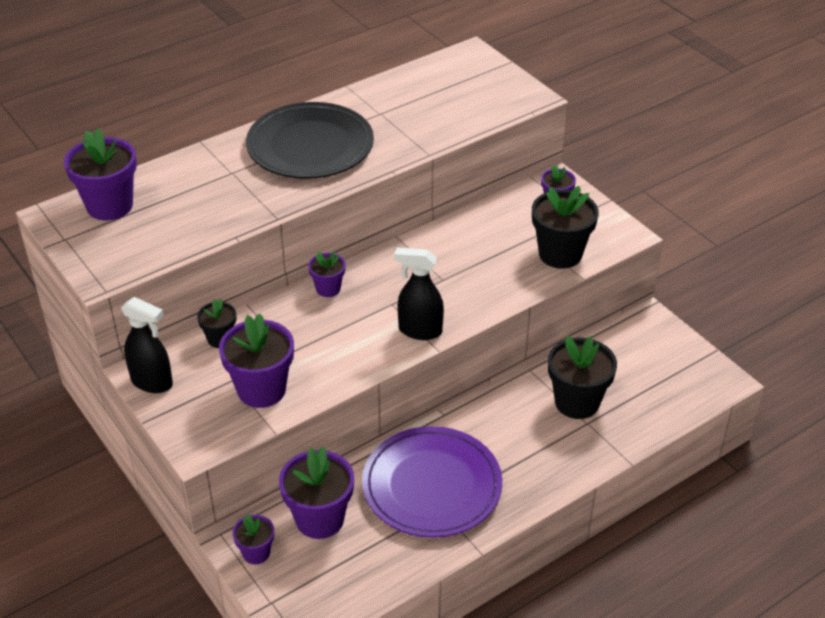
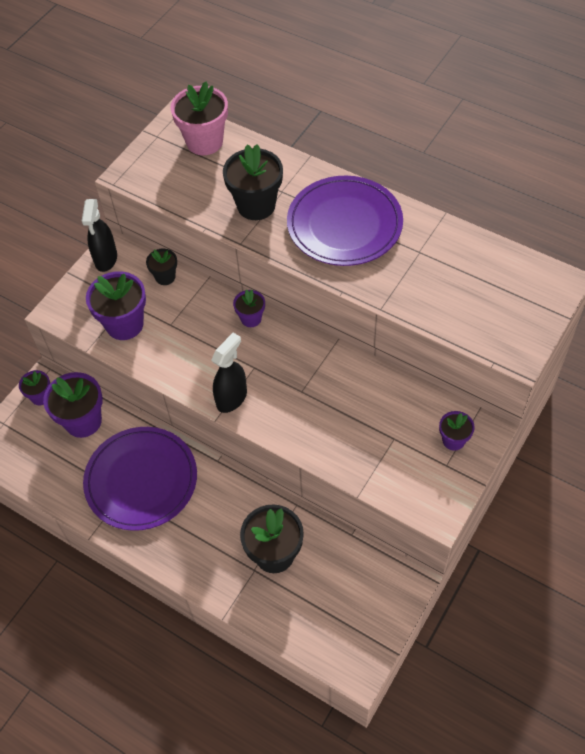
camera: 70 degrees right, 15 degrees up
(110, 206) = (204, 142): purple flower pot -> pink flower pot
(310, 146) = (344, 224): black plate -> purple plate
(419, 330) = (232, 398): black spray bottle -> black spray bottle turned 45 degrees clockwise
(560, 254) = (381, 468): black flower pot -> black flower pot (256, 205)

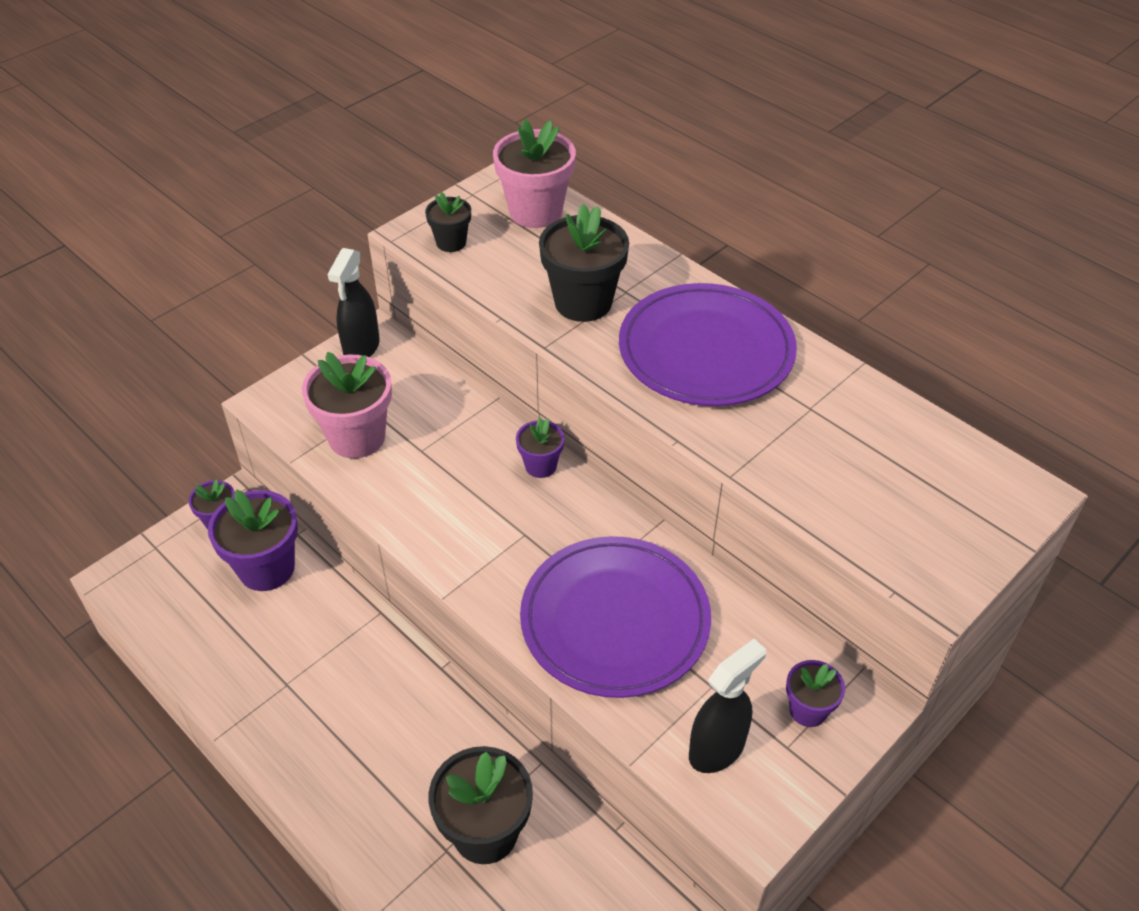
camera: 10 degrees right, 10 degrees down
(124, 324) = (357, 437): purple flower pot -> pink flower pot
(141, 480) = (320, 671): purple plate -> purple plate (615, 620)
(165, 277) = (435, 386): black flower pot -> black flower pot (451, 242)
(232, 398) = (478, 571): black spray bottle -> black spray bottle (717, 749)

